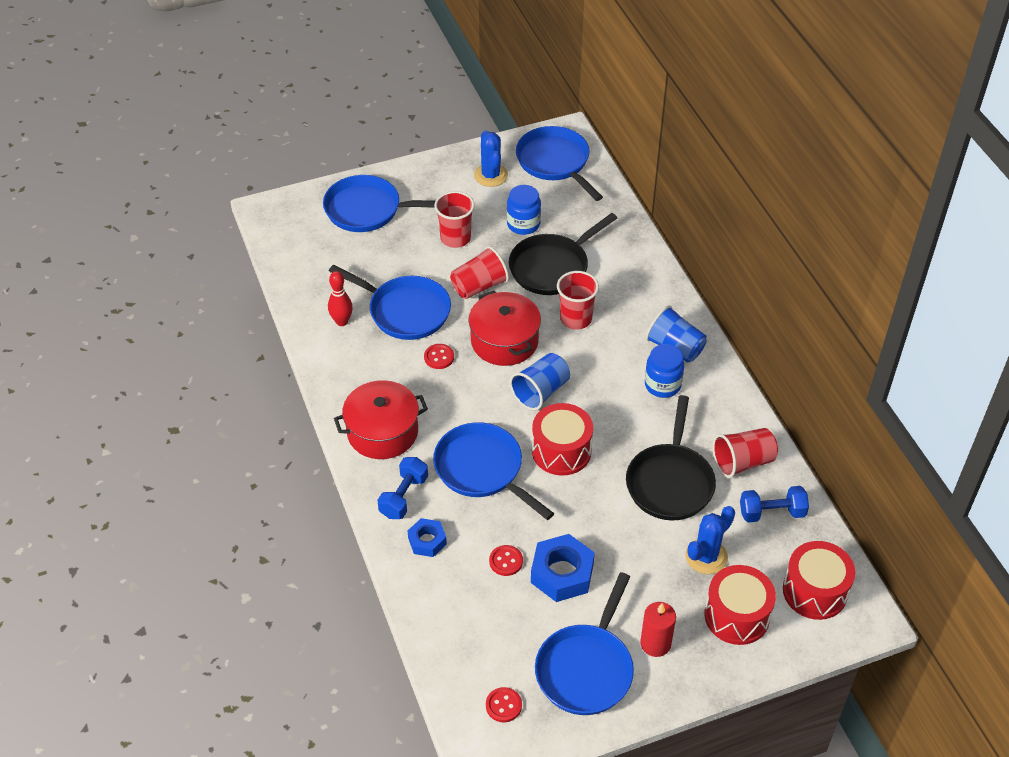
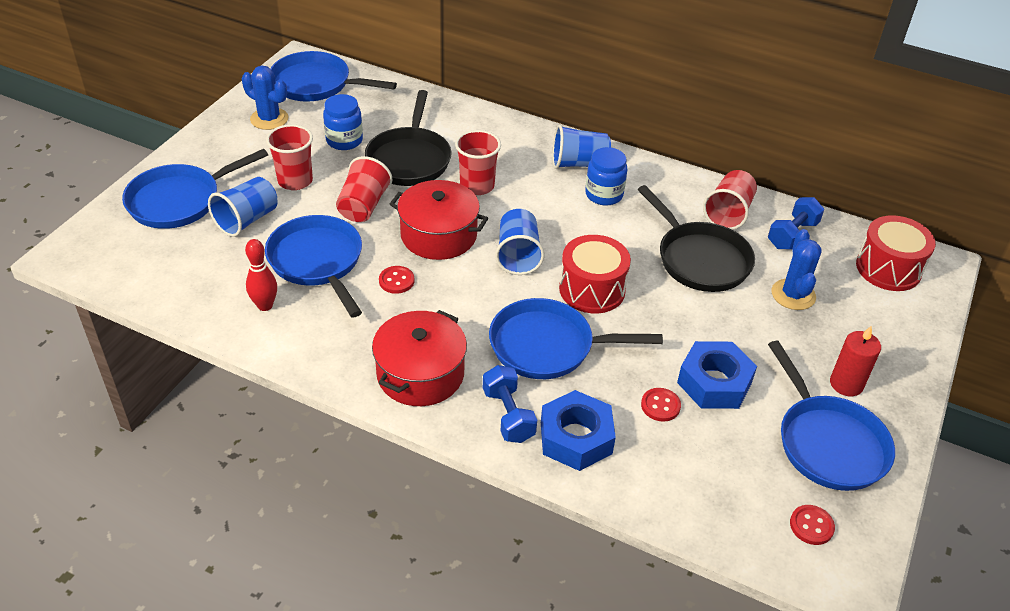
camera: 45 degrees left, 5 degrees down
(394, 251) = (247, 220): none -> blue cup
(405, 311) = (318, 262): blue pan -> blue pan turned 105 degrees counterclockwise
(427, 541) = (576, 438): blue nut -> blue nut, size x1.66
(736, 616) = (867, 322): red drum -> none

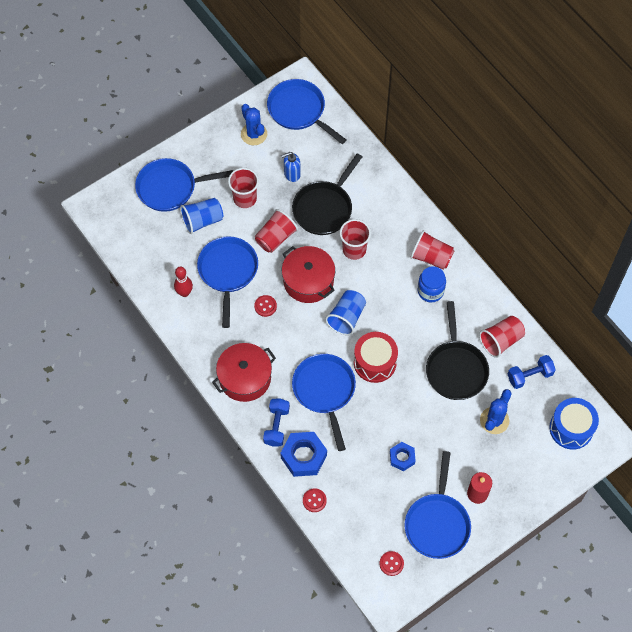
camera: 30 degrees right, 20 degrees up
(344, 140) = (292, 174): blue jar -> blue soap dispenser
(548, 346) = (325, 391): blue pan -> blue pan turned 45 degrees clockwise
(578, 164) = (431, 257): blue cup -> red cup
(660, 406) = (362, 458): red button -> red button (314, 500)
(714, 383) = (402, 458): blue nut -> blue nut, size x0.60
(888, 268) = (571, 428): red drum -> blue drum

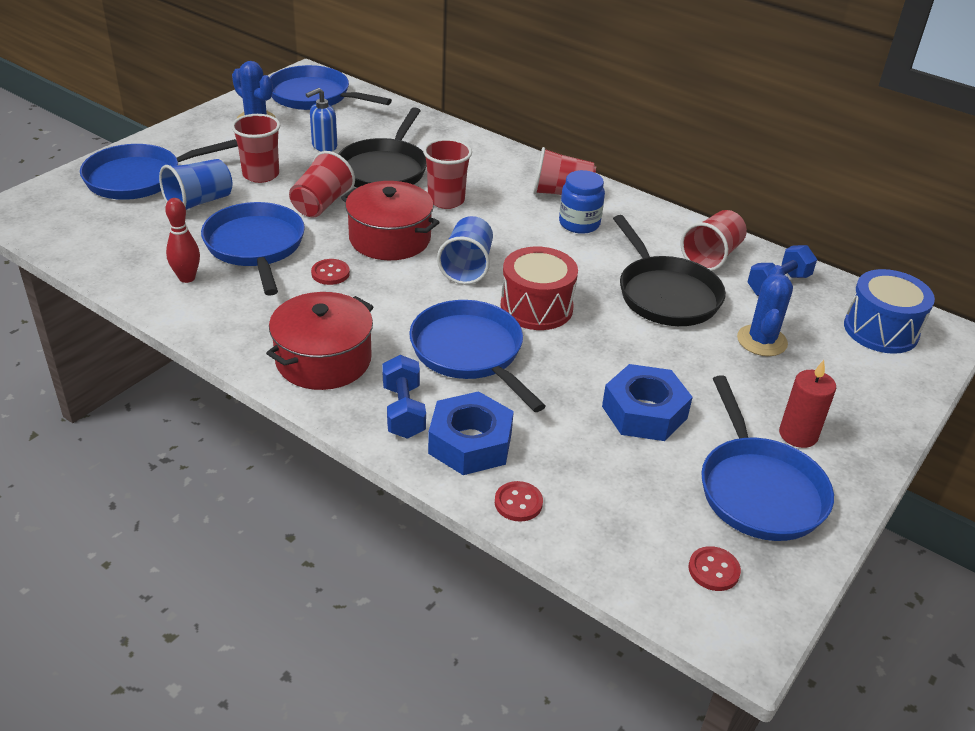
camera: 20 degrees left, 25 degrees down
(402, 458) = (644, 412): blue nut -> blue nut, size x1.66

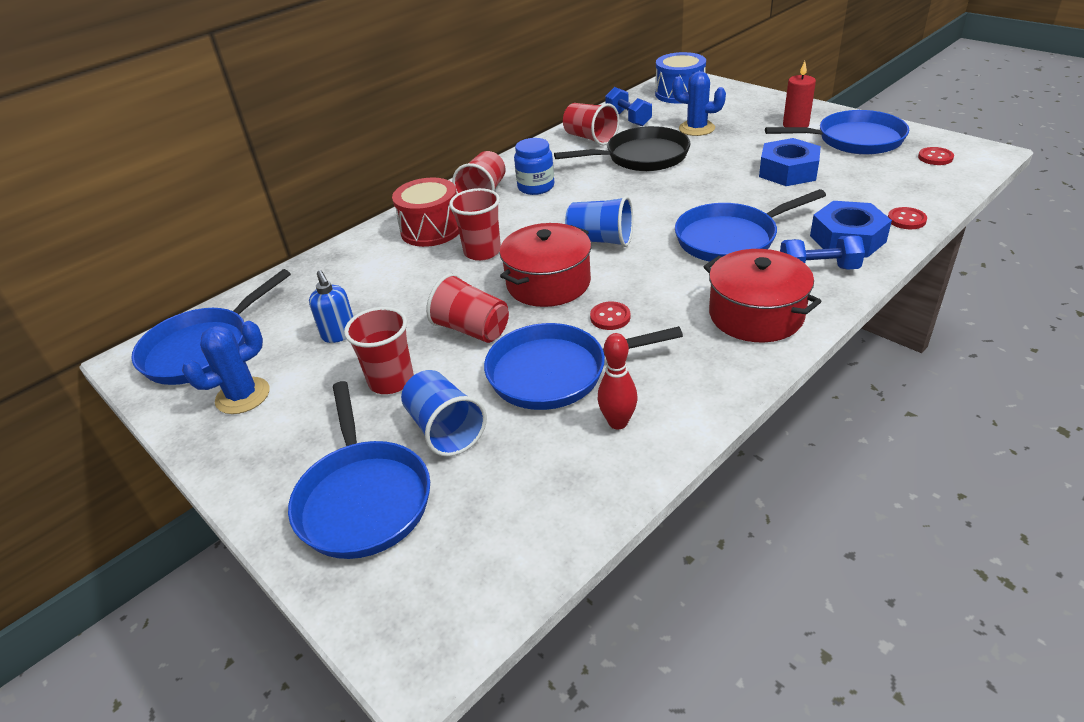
camera: 75 degrees left, 0 degrees up
(384, 169) = (408, 290): black pan -> none
(536, 307) = (662, 208): red drum -> red drum (431, 230)

